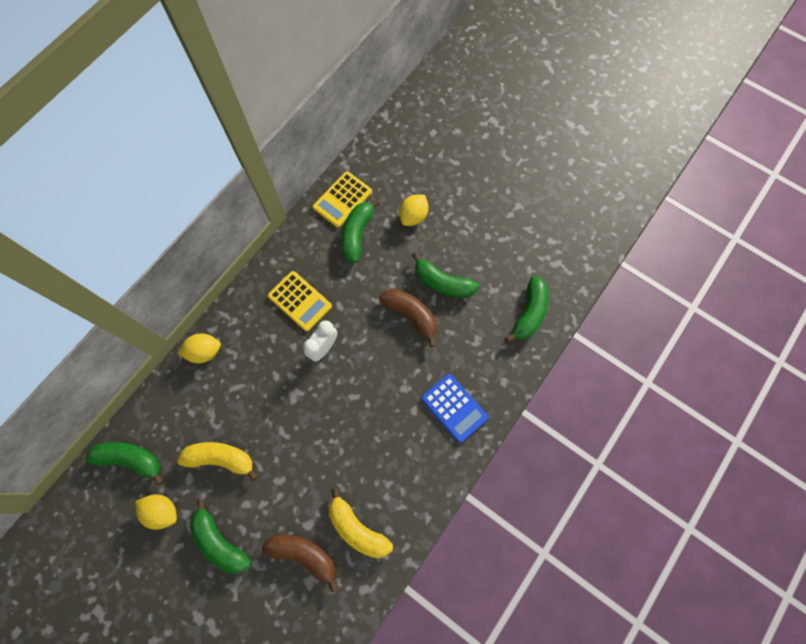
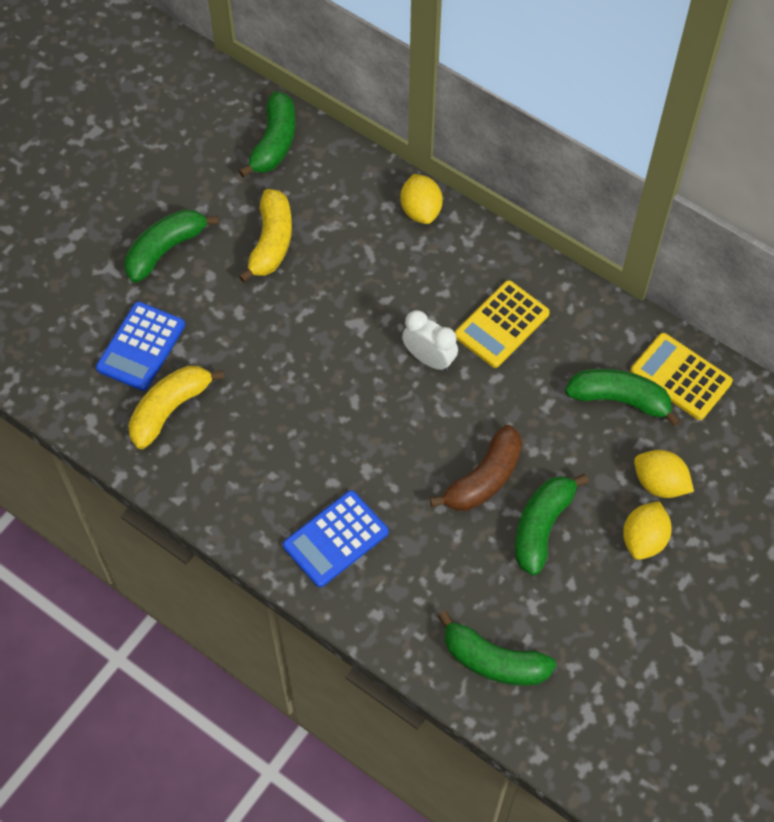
camera: 90 degrees right, 10 degrees down
(162, 511) = (207, 183): yellow lemon -> yellow lemon (643, 539)
(304, 555) = (141, 346): brown banana -> blue calculator

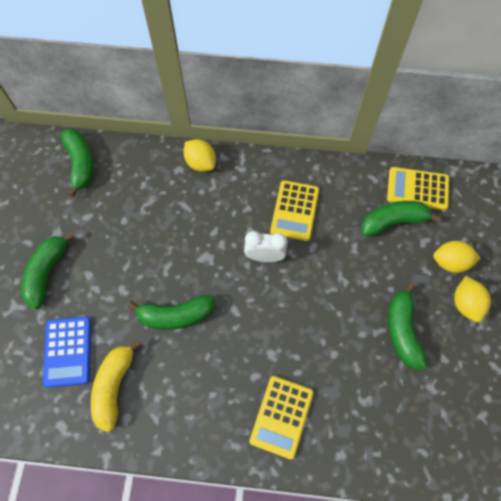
camera: 30 degrees left, 5 degrees up
(271, 242) = (117, 231): yellow banana -> none
(335, 539) = (281, 416): blue calculator -> yellow calculator
(484, 479) = (348, 318): brown banana -> none
(493, 661) = (433, 442): green banana -> green banana (176, 315)

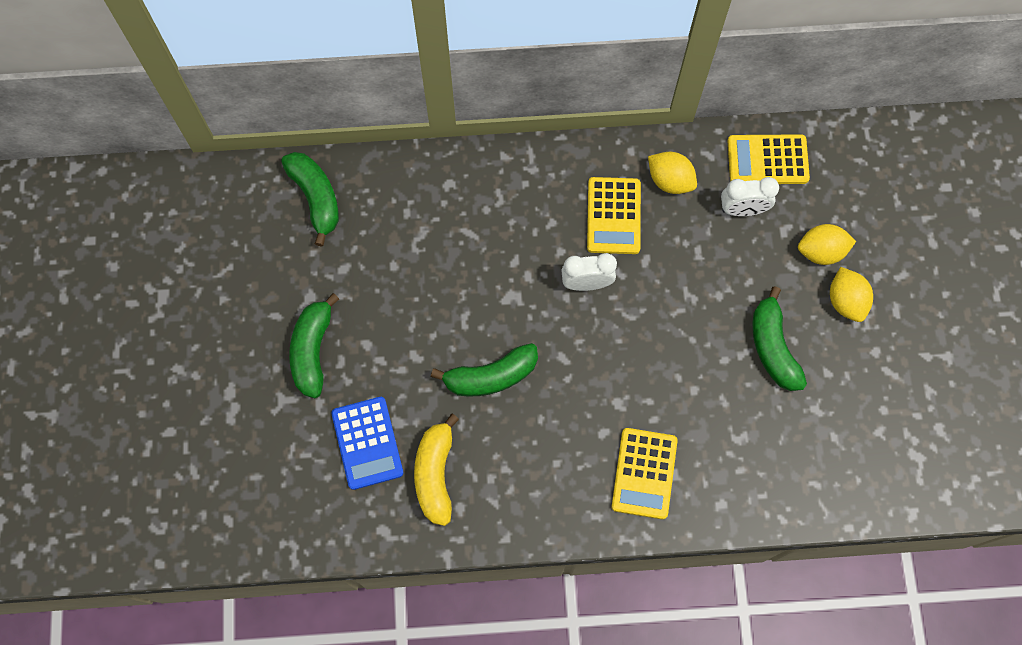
camera: 10 degrees left, 5 degrees up
(200, 163) = (476, 170): yellow lemon -> yellow lemon (670, 180)
(393, 221) = (742, 209): green banana -> white clock

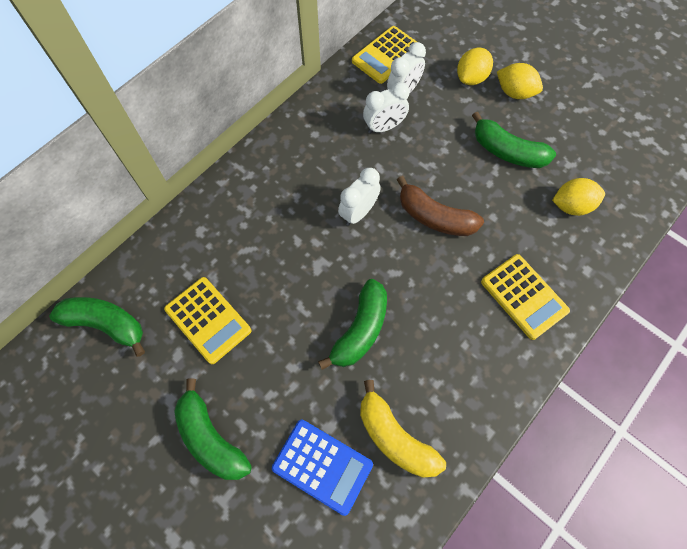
camera: 45 degrees left, 5 degrees down
(613, 216) = (331, 159): yellow calculator -> yellow calculator (208, 320)
(644, 344) = (434, 217): none -> brown banana
(670, 180) = (343, 111): yellow lemon -> yellow lemon (571, 206)
(689, 227) = (384, 127): none -> white clock

